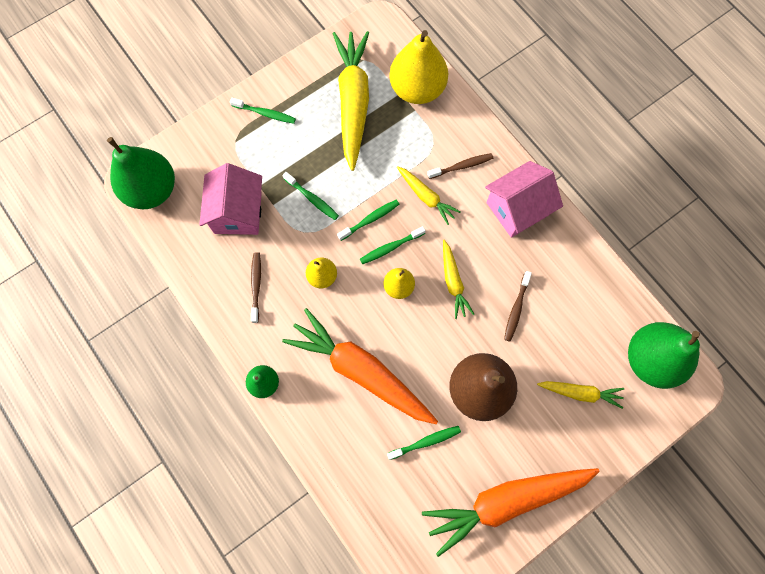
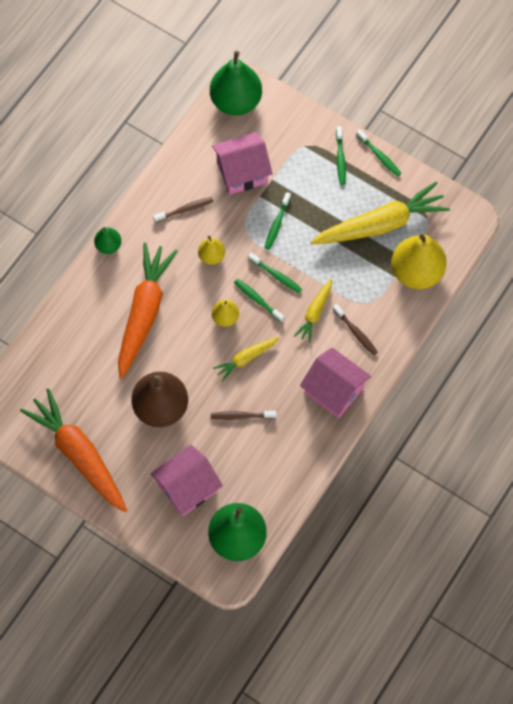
camera: 70 degrees right, 5 degrees down
(426, 442) = (105, 380): green toothbrush -> green toothbrush (379, 156)
(580, 393) = (187, 487): yellow carrot -> pink house

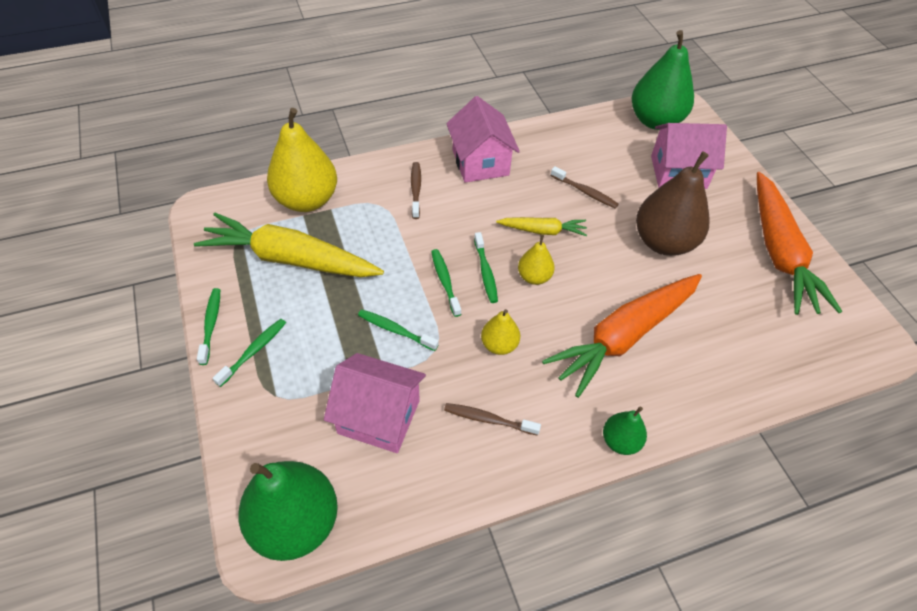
camera: 145 degrees left, 15 degrees down
(277, 224) = (395, 330): green toothbrush -> green toothbrush turned 120 degrees counterclockwise
(315, 313) = (438, 226): yellow carrot -> none

